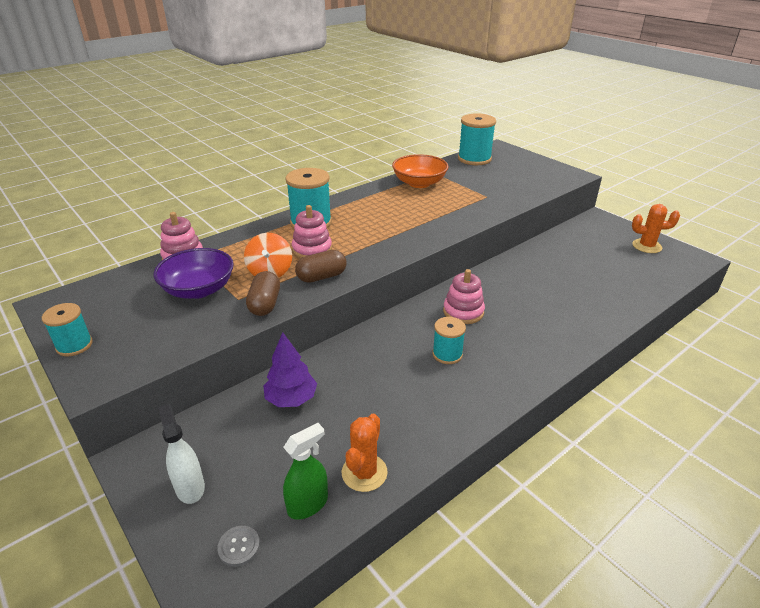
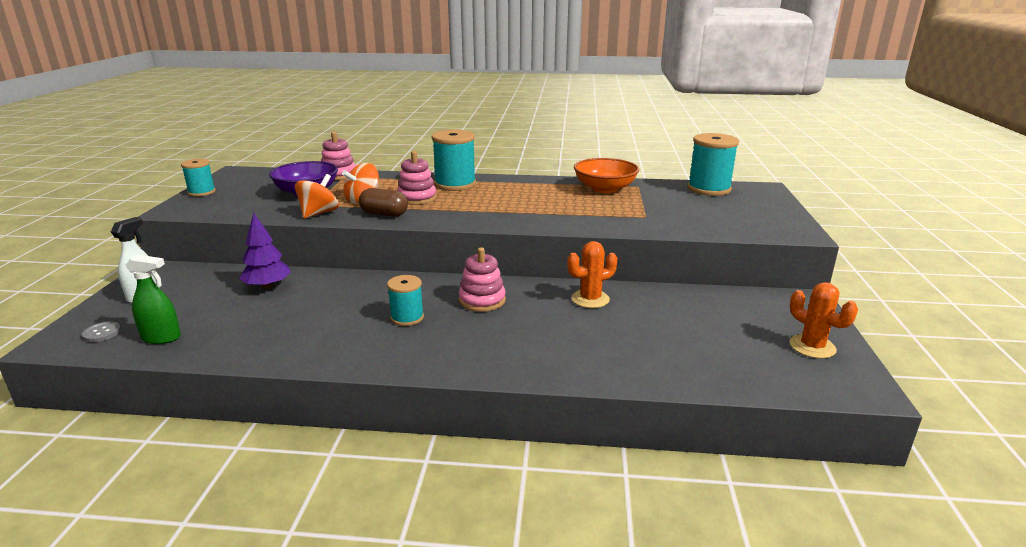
camera: 45 degrees right, 10 degrees down
(265, 304) = (319, 213): brown capsule -> orange spinning top
(364, 472) = (215, 344): orange cactus -> orange cactus (590, 299)

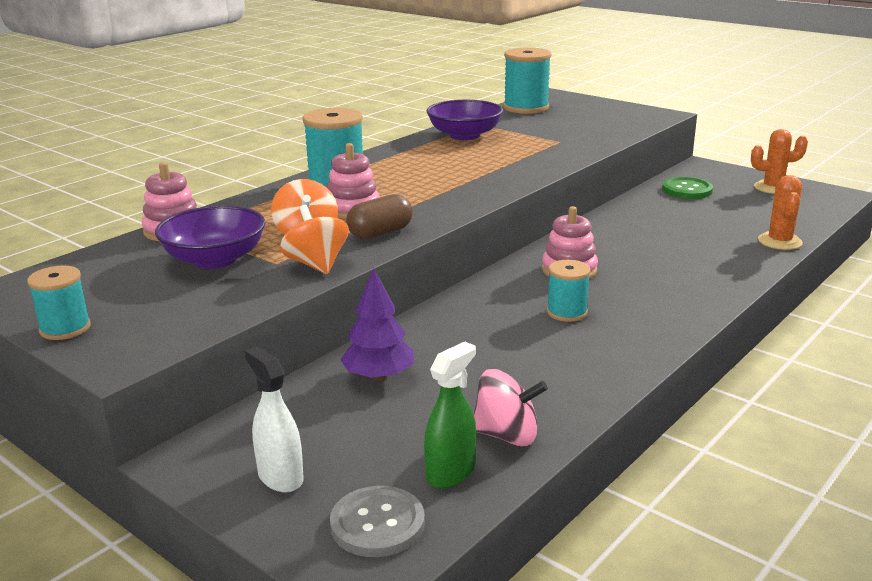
camera: 55 degrees left, 0 degrees up
(102, 333) = (377, 524): grey button -> grey button, size x1.68
(213, 342) = (506, 435): none -> pink spinning top
(590, 299) = (620, 228): orange cactus -> orange cactus (779, 241)
(604, 189) = (464, 135): orange bowl -> purple bowl
(727, 306) = (687, 190): none -> green button

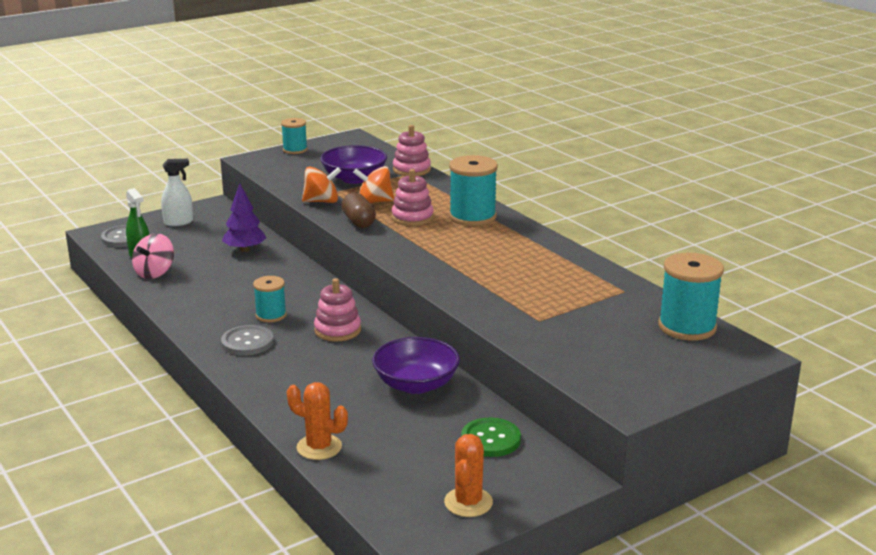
camera: 105 degrees right, 0 degrees up
(464, 135) = (585, 279): purple bowl -> purple bowl (416, 384)
(642, 311) = (247, 342): none -> grey button

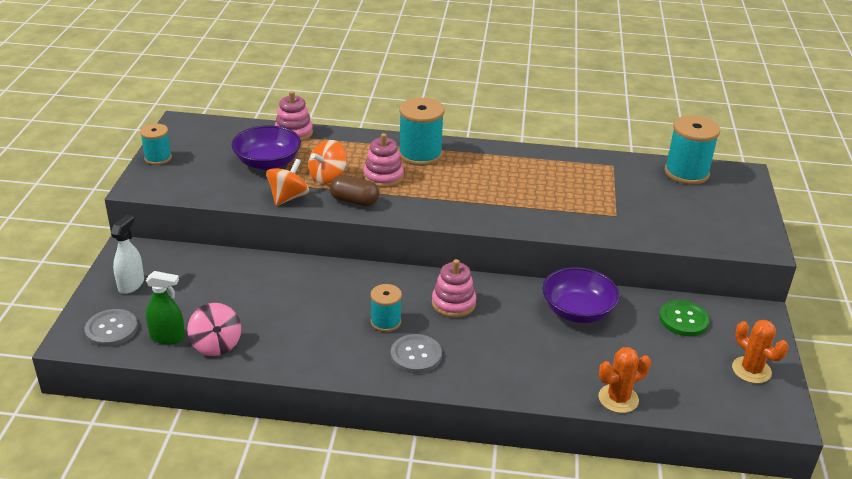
camera: 50 degrees left, 10 degrees up
(245, 249) = (246, 277): purple tree -> none

